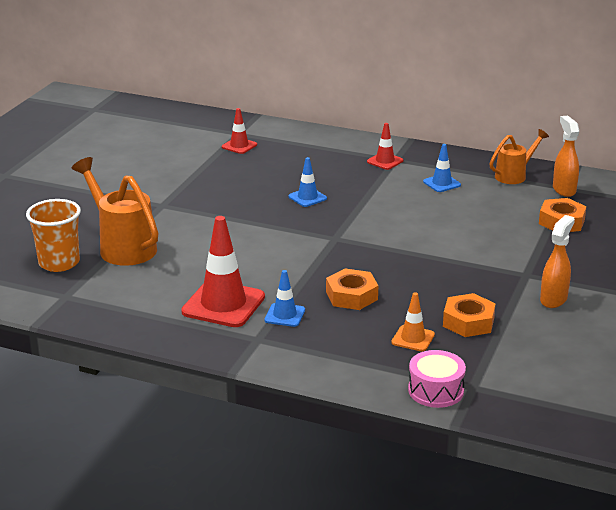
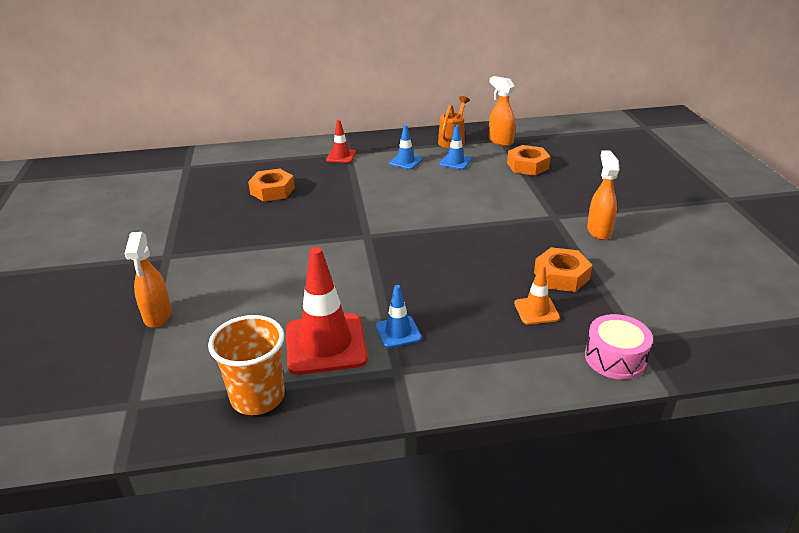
camera: 30 degrees left, 5 degrees up
(59, 263) = (94, 363): orange cup -> orange cup (258, 397)
(122, 246) = (158, 316): orange watering can -> orange spray bottle
(239, 146) = (197, 177): red traffic cone -> none
(307, 197) = (305, 206): blue traffic cone -> blue traffic cone (455, 162)
(351, 296) = (439, 287): orange nut -> orange nut (272, 190)

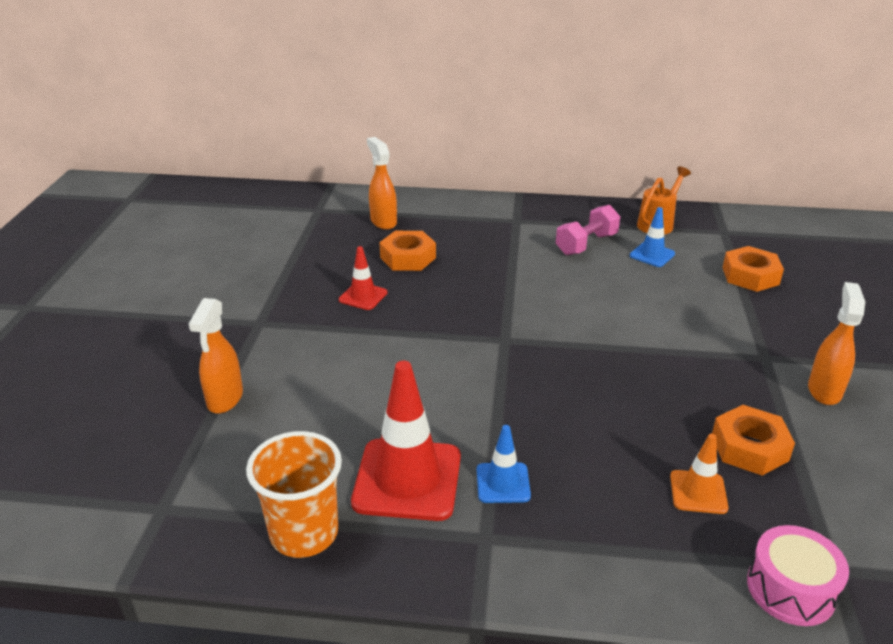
camera: 15 degrees right, 0 degrees up
(341, 156) = (506, 224): red traffic cone -> red traffic cone (363, 296)
(405, 161) = (586, 244): blue traffic cone -> pink dumbbell
(500, 141) = (722, 234): orange spray bottle -> orange spray bottle (383, 222)

